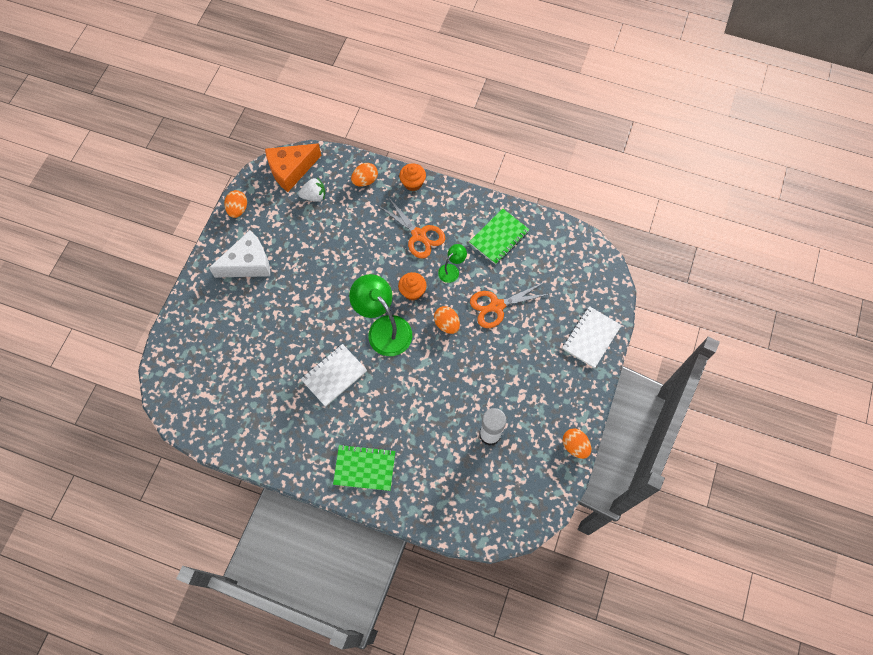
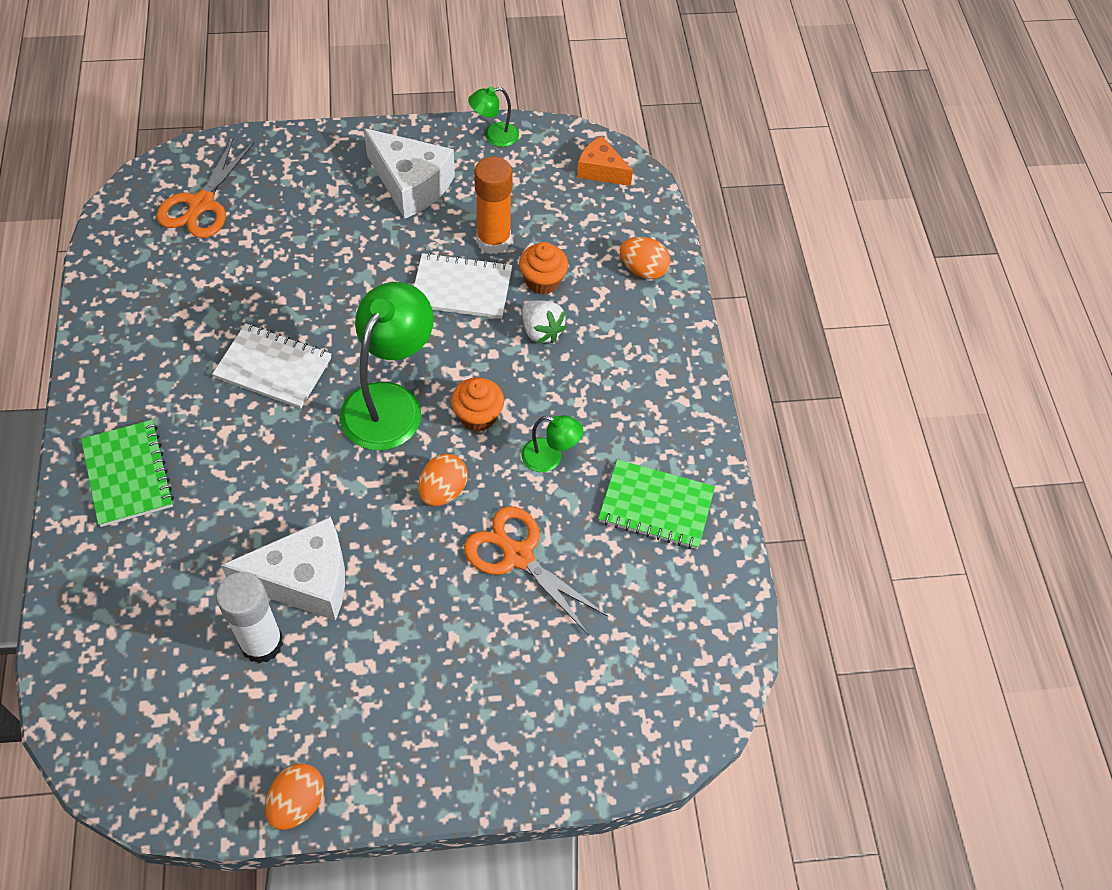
camera: 60 degrees right, 10 degrees down
(238, 209) = (494, 136): orange egg -> green lamp
(291, 170) = (601, 170): orange cheese -> orange cheese, size x0.59
(309, 239) = (493, 240): none -> orange glue stick
(314, 196) = (573, 216): white strawberry -> white strawberry (541, 331)
(413, 183) = (680, 336): orange cupcake -> orange cupcake (542, 281)
(418, 235) = (588, 383): orange scissors -> orange scissors (201, 204)
(465, 404) = (304, 580): none -> white cheese
(591, 337) = (536, 746): white notebook -> white notebook (461, 288)

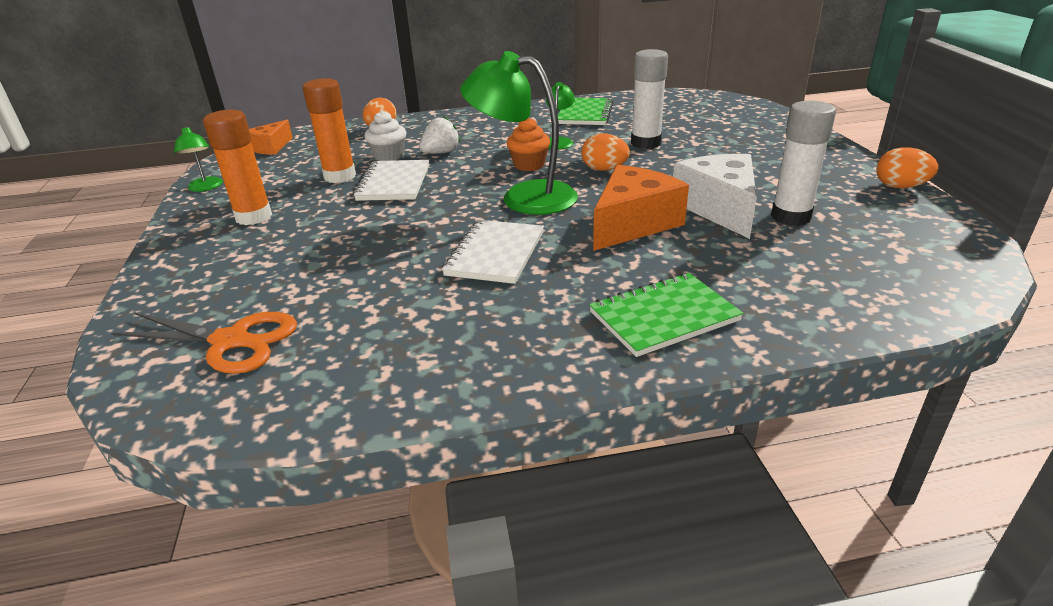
camera: 90 degrees left, 25 degrees down
(295, 489) = (633, 224): none -> orange cheese
(410, 184) = (254, 217): white cheese -> orange glue stick
(518, 556) = (645, 143): orange scissors -> white glue stick
(542, 281) = (389, 156): orange cupcake -> white cupcake

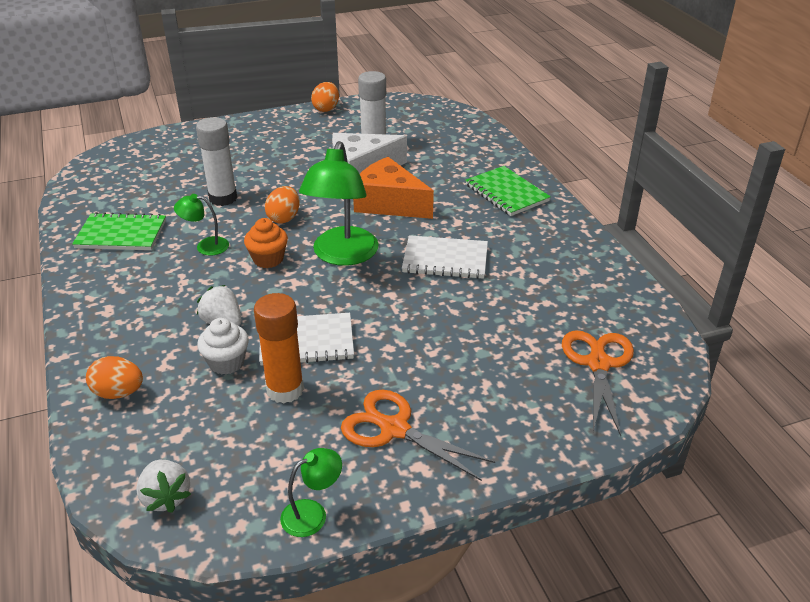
camera: 100 degrees left, 5 degrees up
(254, 217) = (394, 429): orange glue stick -> orange scissors
(270, 147) = (166, 497): orange cheese -> white strawberry

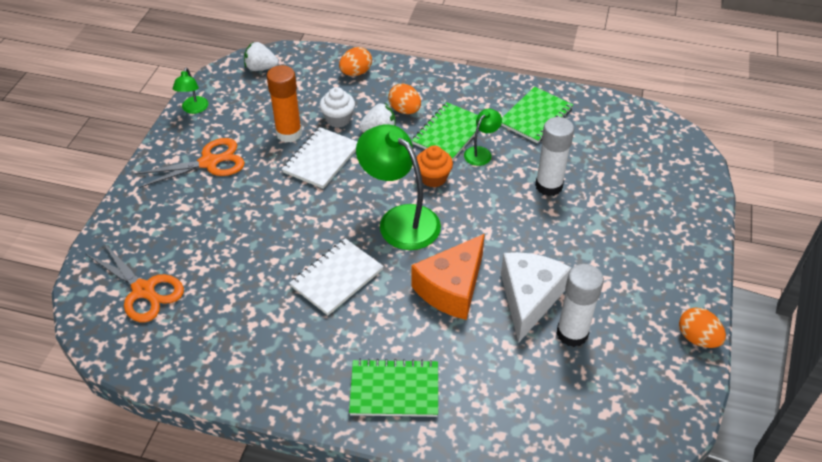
camera: 125 degrees right, 10 degrees up
(189, 275) = (449, 133): none -> green notebook
(284, 218) = (485, 209): orange egg -> orange egg (405, 110)
(389, 203) = (451, 288): orange cheese -> orange cheese turned 150 degrees clockwise

